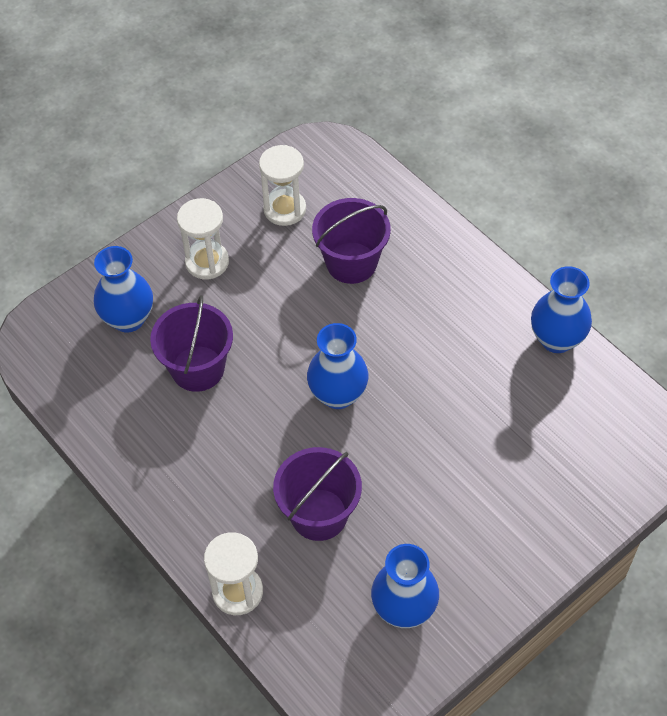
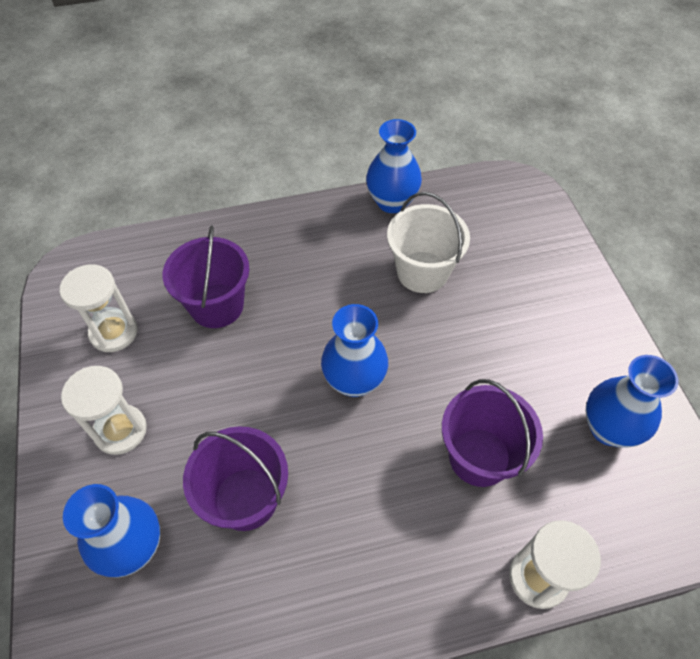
camera: 65 degrees left, 0 degrees up
(486, 399) = (422, 272): none -> white bucket

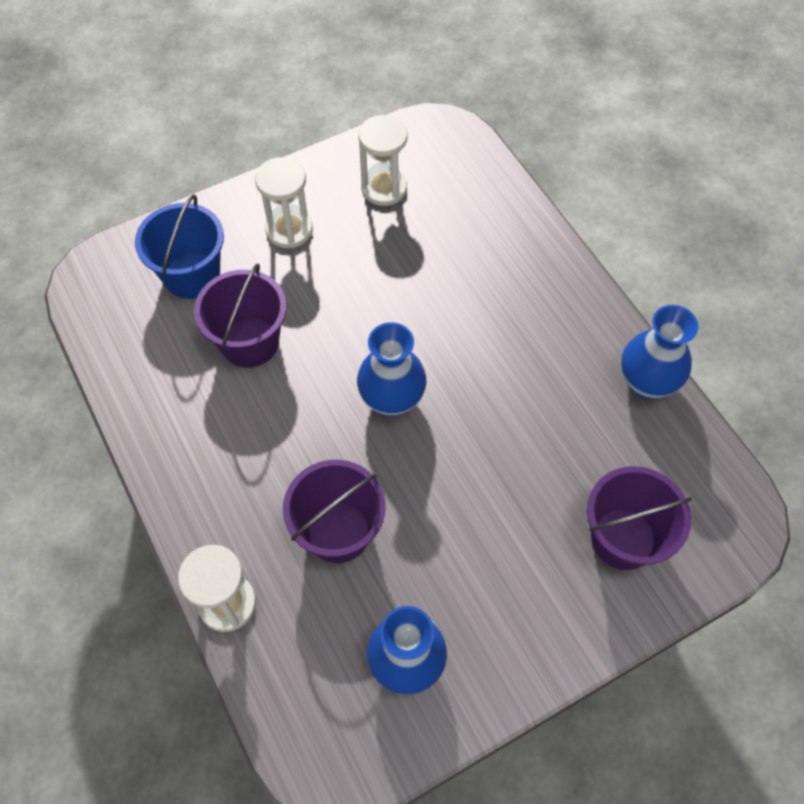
camera: 75 degrees right, 5 degrees up
(133, 547) = (192, 275): blue vase -> blue bucket
(217, 305) = (440, 257): purple bucket -> purple bucket (623, 538)
(422, 272) = (553, 436): white bucket -> none

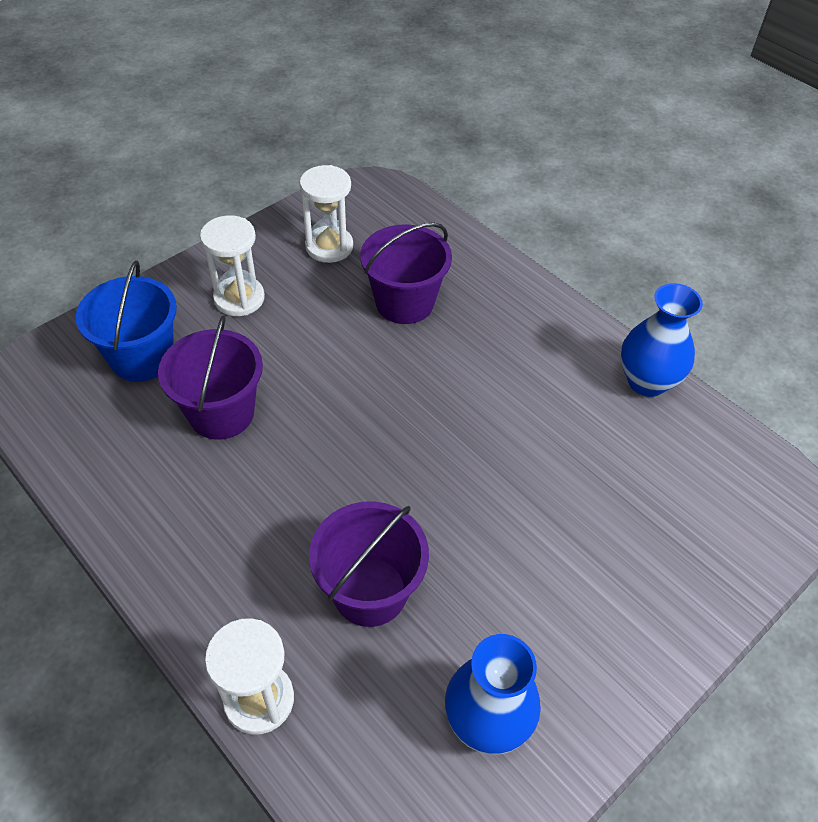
camera: 15 degrees left, 10 degrees down
(392, 399) = (392, 443): blue vase -> none
(623, 538) = (676, 536): purple bucket -> purple bucket (404, 302)

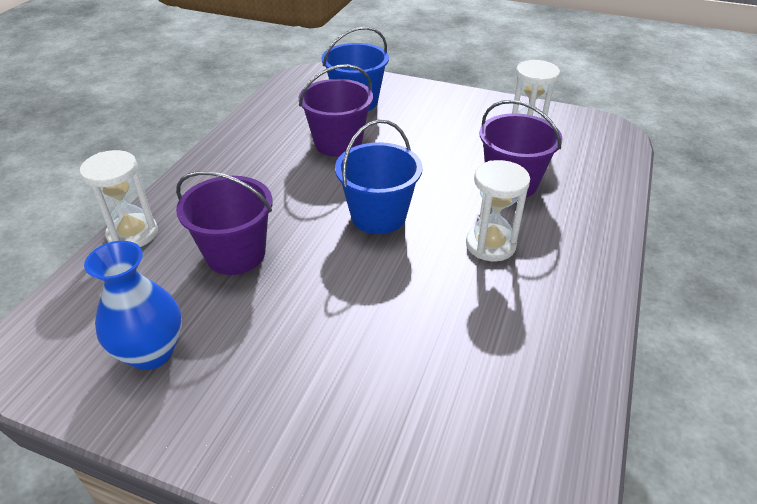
camera: 65 degrees right, 10 degrees down
(239, 298) = (438, 116): white hourglass -> white hourglass (490, 245)
(387, 433) = (378, 216): none -> blue bucket
(647, 381) = (578, 359): blue vase -> none

